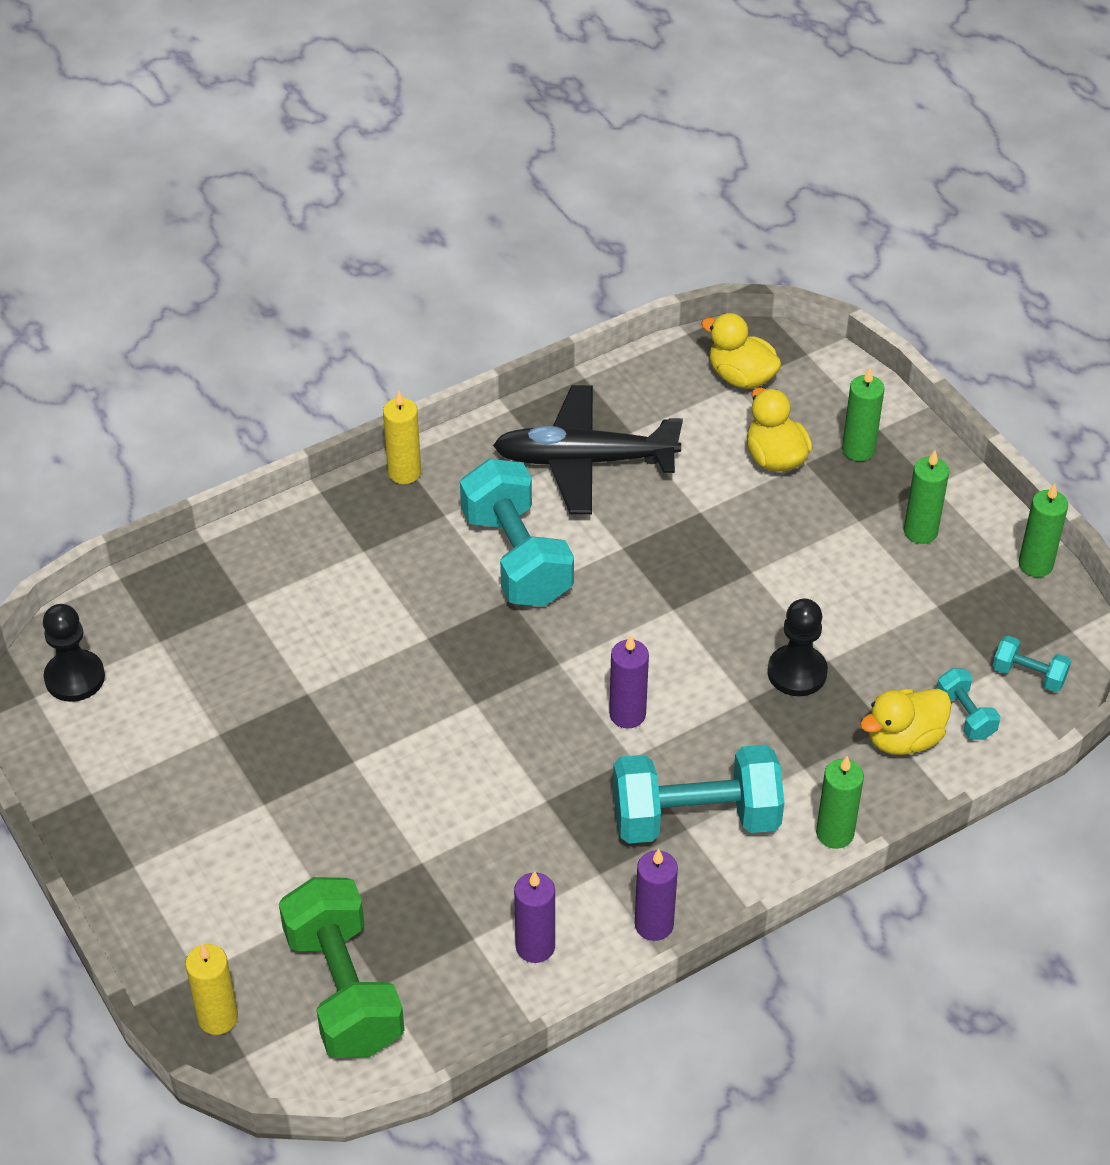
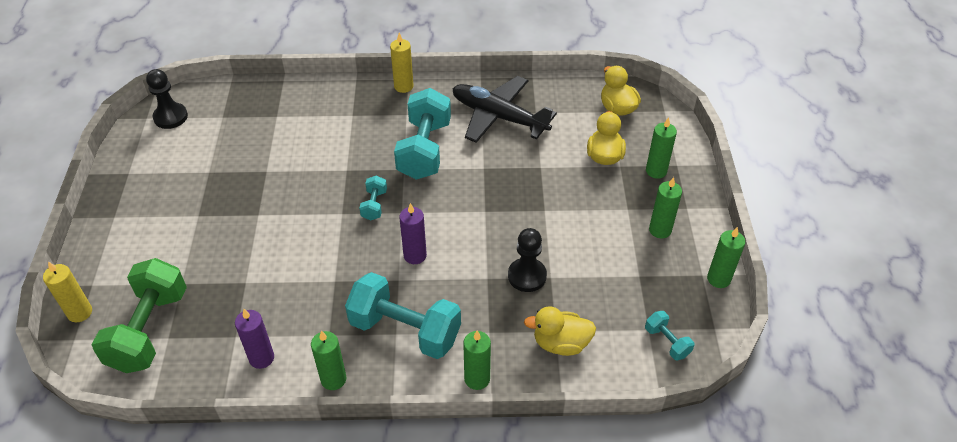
camera: 30 degrees right, 0 degrees up
(654, 925) = (333, 379): purple candle -> green candle
(965, 715) = (609, 347): turquoise dumbbell -> turquoise dumbbell (374, 205)

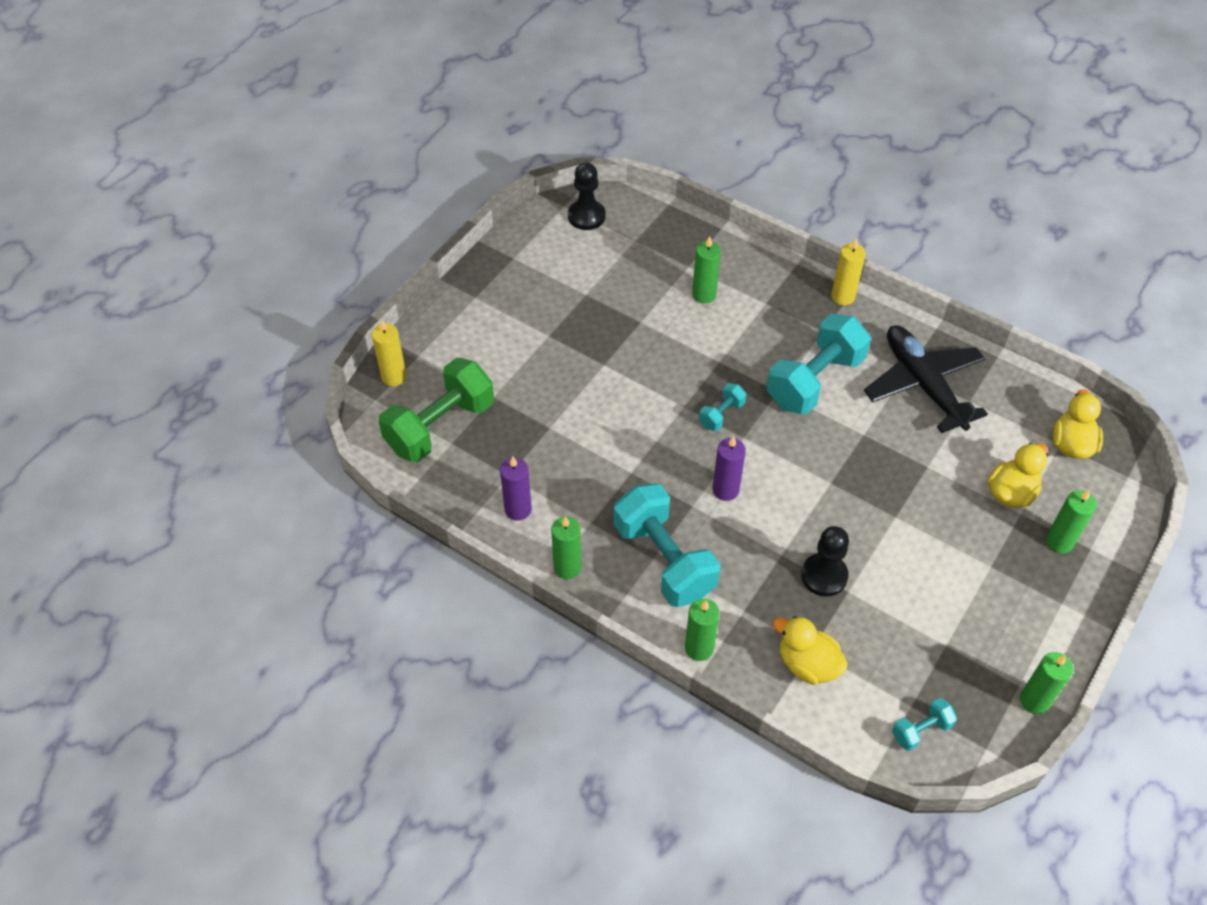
camera: 35 degrees right, 5 degrees up
(660, 230) = (1009, 610): green candle -> green candle (704, 295)
(667, 342) = (921, 730): turquoise dumbbell -> turquoise dumbbell turned 60 degrees clockwise

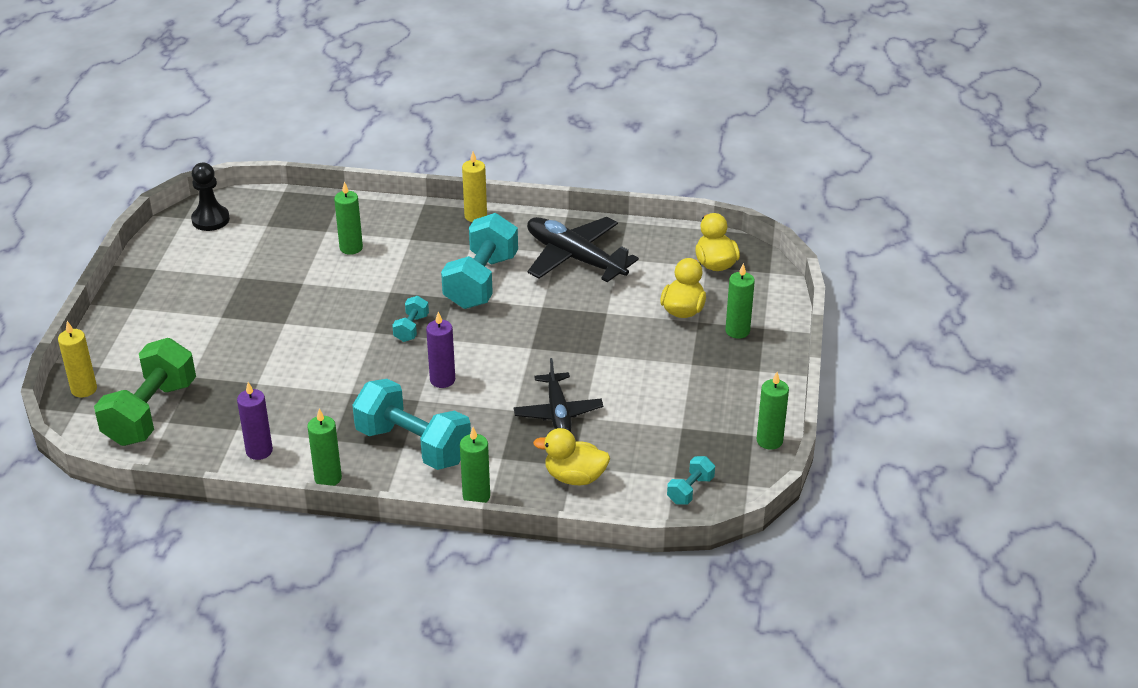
camera: 25 degrees left, 15 degrees down
(824, 576) = (558, 413): black pawn -> black plane

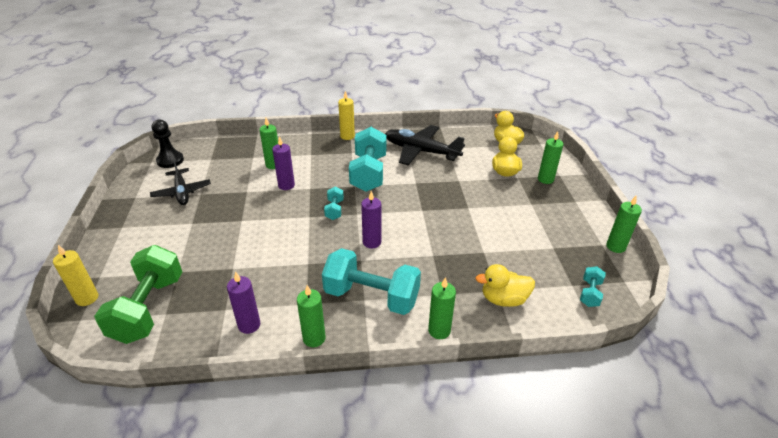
camera: 15 degrees left, 0 degrees up
(359, 282) = (286, 185): none -> purple candle
(558, 413) = (464, 252): black plane -> black plane (182, 192)

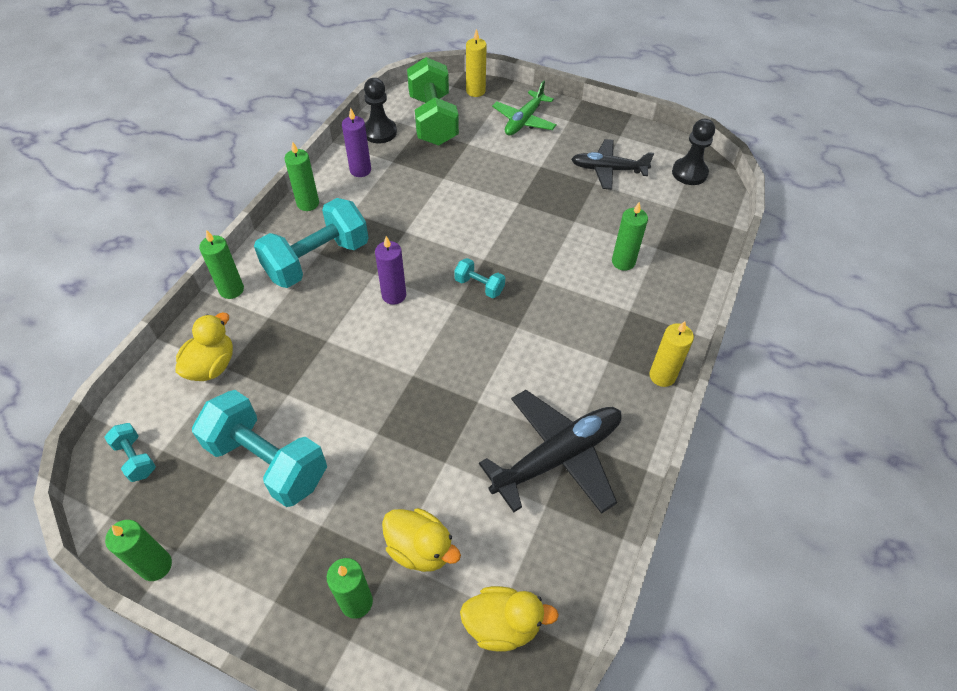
camera: 120 degrees right, 15 degrees up
(130, 251) = (524, 121): none -> green plane
(149, 308) = (433, 120): green dumbbell -> green dumbbell turned 45 degrees clockwise
(183, 339) = (379, 132): none -> black pawn
(286, 185) = (564, 259): purple candle -> none
(368, 173) = (538, 356): turquoise dumbbell -> turquoise dumbbell (267, 461)

